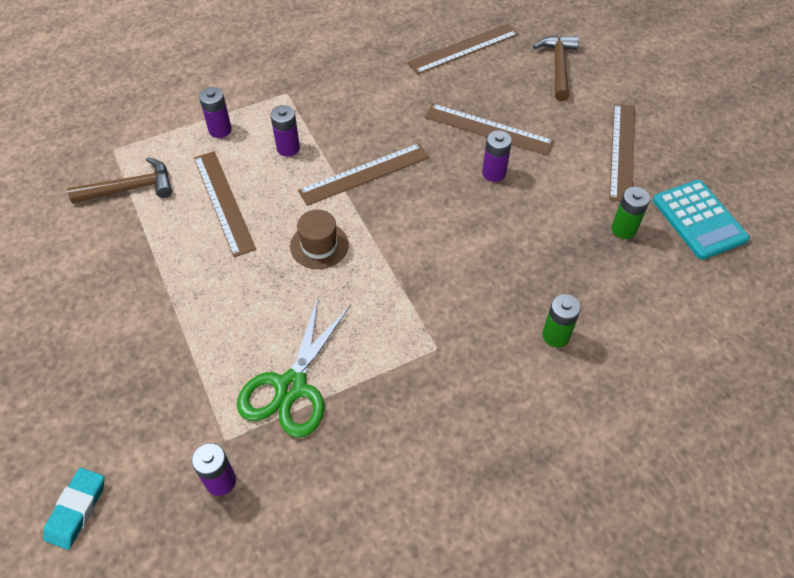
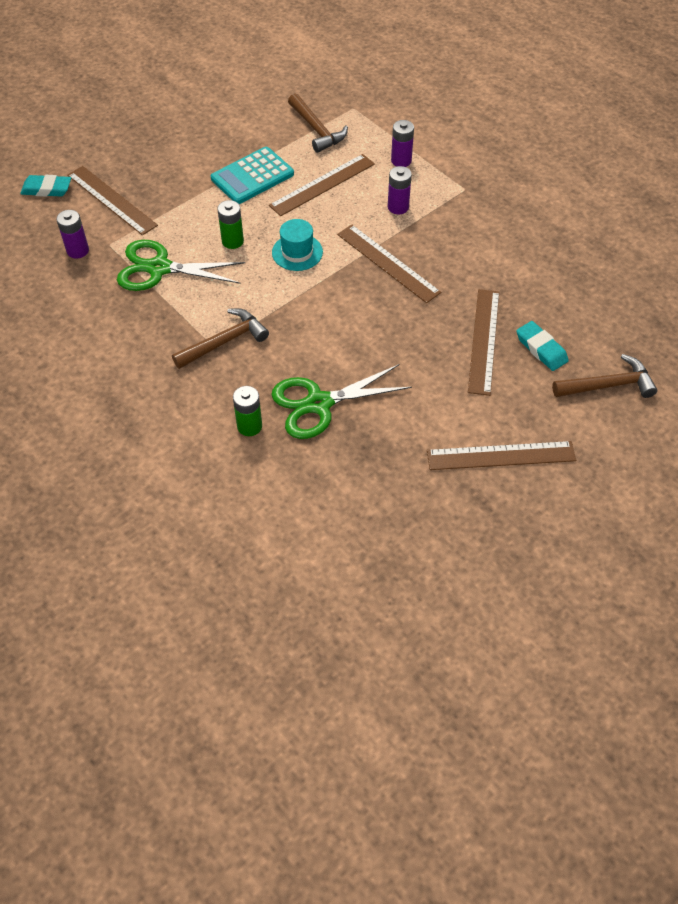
camera: 75 degrees right, 0 degrees up
(319, 245) = (297, 252): brown hat -> turquoise hat
(431, 338) = (224, 342): none -> brown hammer
(463, 48) = (595, 302): brown ruler -> brown ruler (112, 200)
(494, 173) = (426, 354): purple battery -> none
(508, 95) = (541, 349): none -> turquoise eraser
(537, 269) = (318, 403): none -> green scissors
(623, 229) = (391, 466): green battery -> green battery (232, 241)
(699, 220) = (428, 531): turquoise calculator -> turquoise calculator (252, 176)

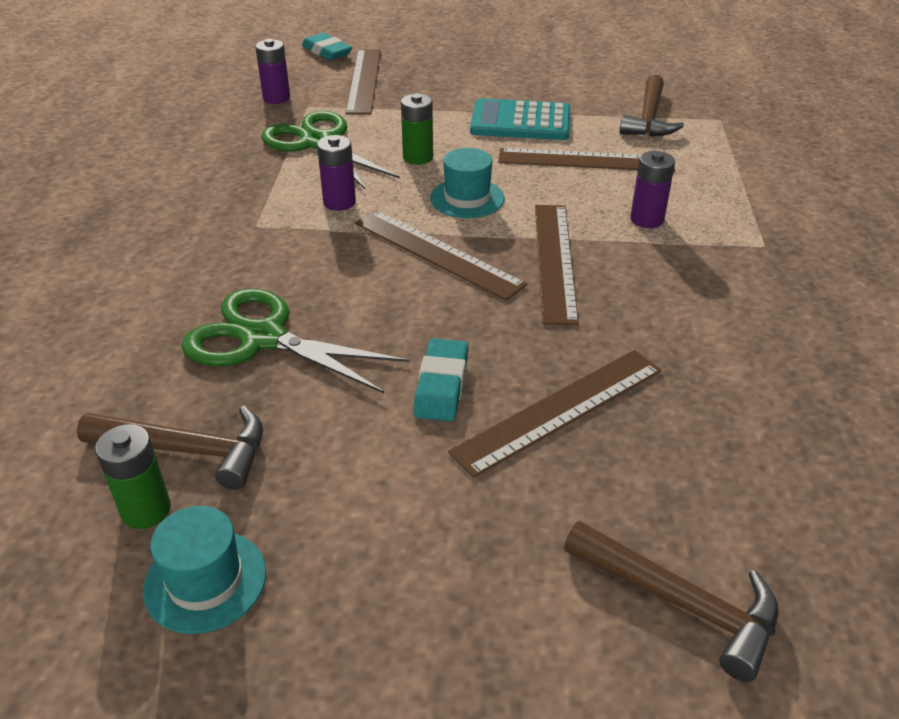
camera: 45 degrees right, 15 degrees down
(224, 342) = (272, 227): brown hammer -> brown hammer (187, 450)
(249, 426) = (166, 310): green battery -> green battery (146, 510)
(401, 160) = (714, 183): purple battery -> purple battery (339, 202)
(454, 512) = (205, 581): none -> turquoise hat
(501, 456) = (374, 564): brown ruler -> brown ruler (436, 253)
(541, 349) = (632, 475): turquoise eraser -> turquoise eraser (441, 385)

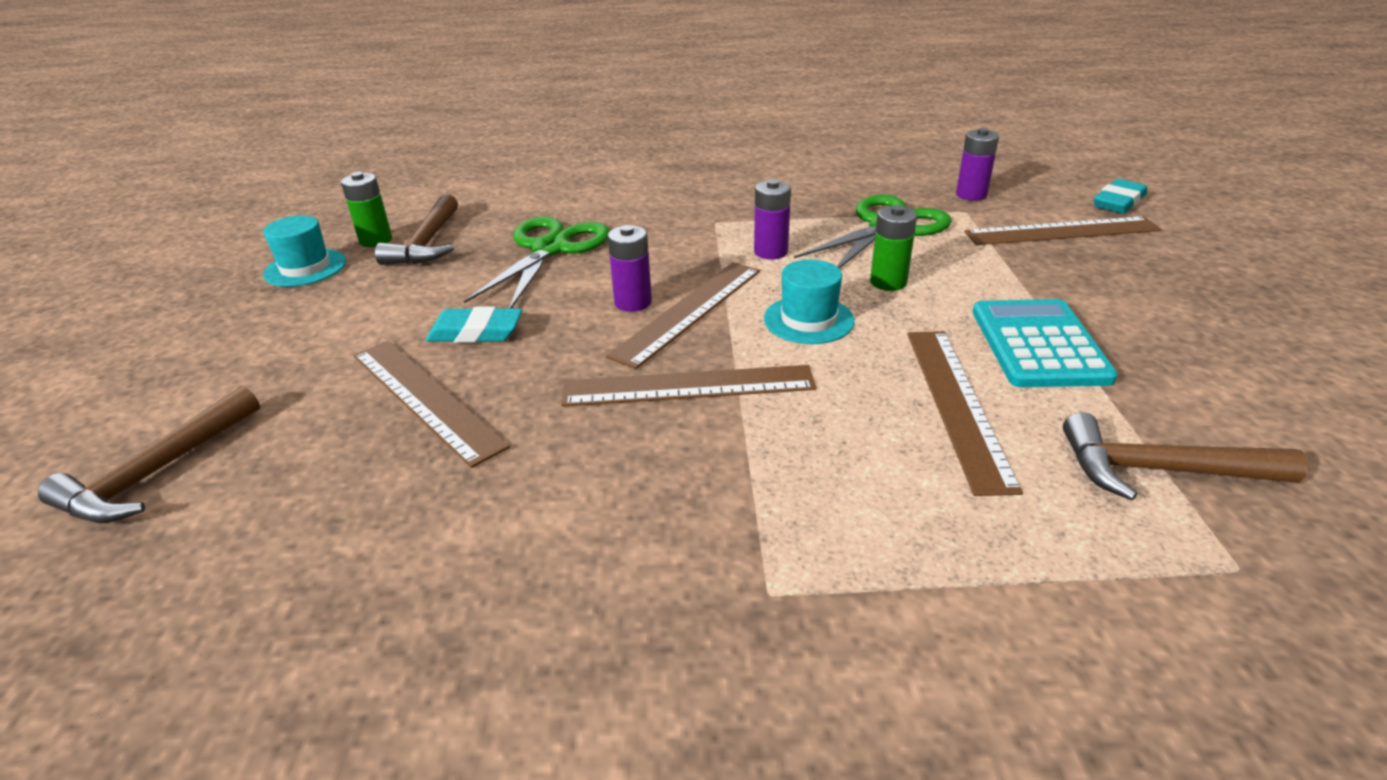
camera: 85 degrees right, 5 degrees down
(647, 219) = (809, 462): purple battery -> purple battery (633, 302)

